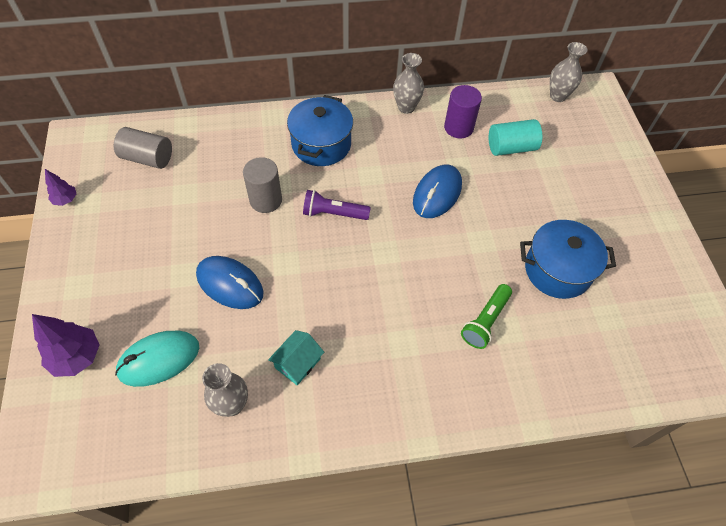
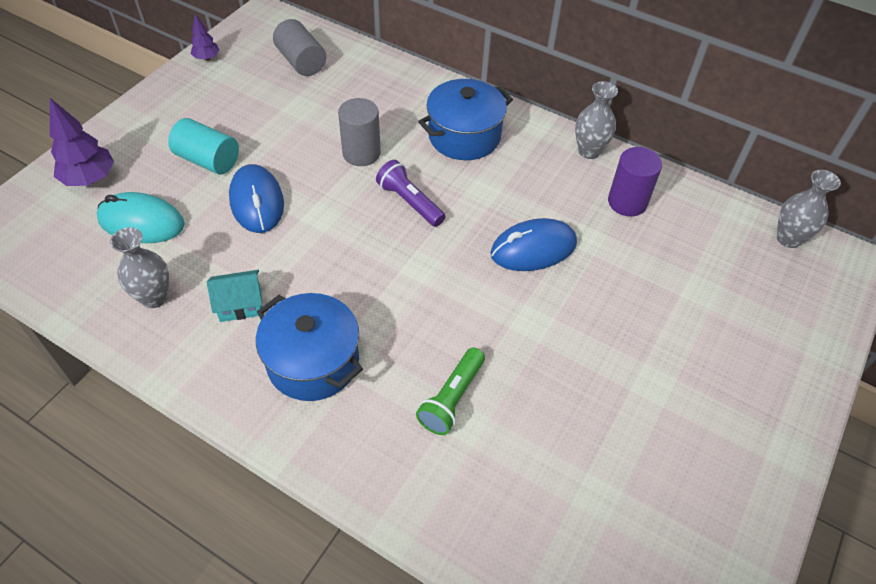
camera: 40 degrees right, 5 degrees down
(485, 321) = (452, 398): green flashlight -> green flashlight turned 45 degrees counterclockwise
(511, 148) = (668, 256): turquoise cylinder -> turquoise cylinder (208, 160)
(557, 270) = (588, 408): blue pot -> blue pot (313, 362)

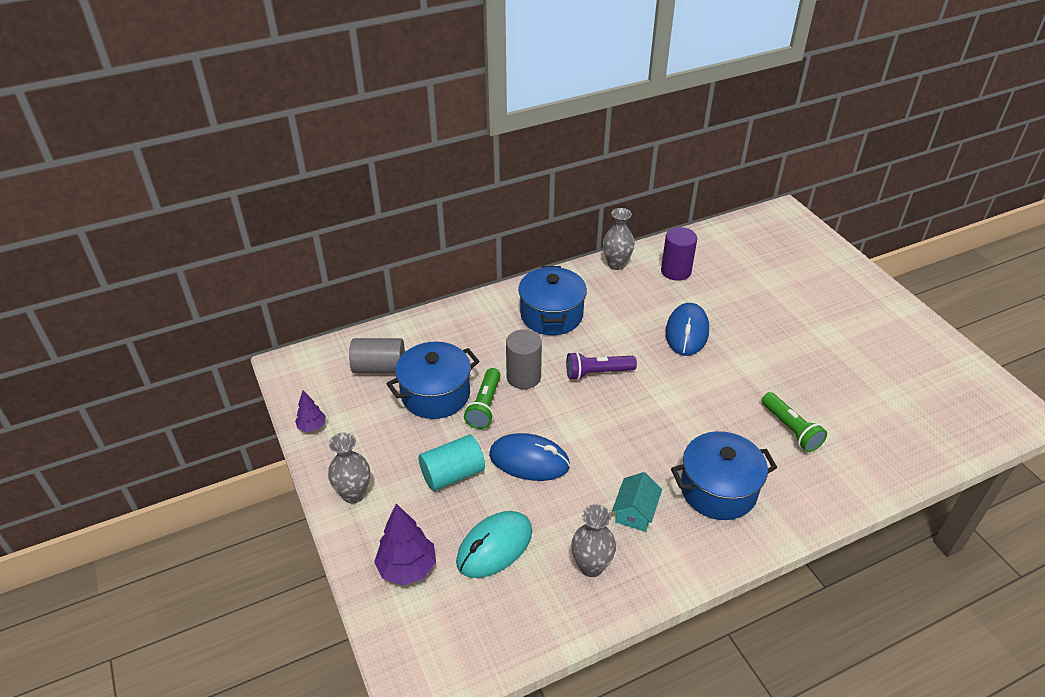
camera: 55 degrees left, 10 degrees down
(295, 108) = (435, 394): none -> blue pot
(304, 144) = (485, 406): none -> green flashlight
(788, 239) = (752, 225): grey vase -> grey vase (354, 494)

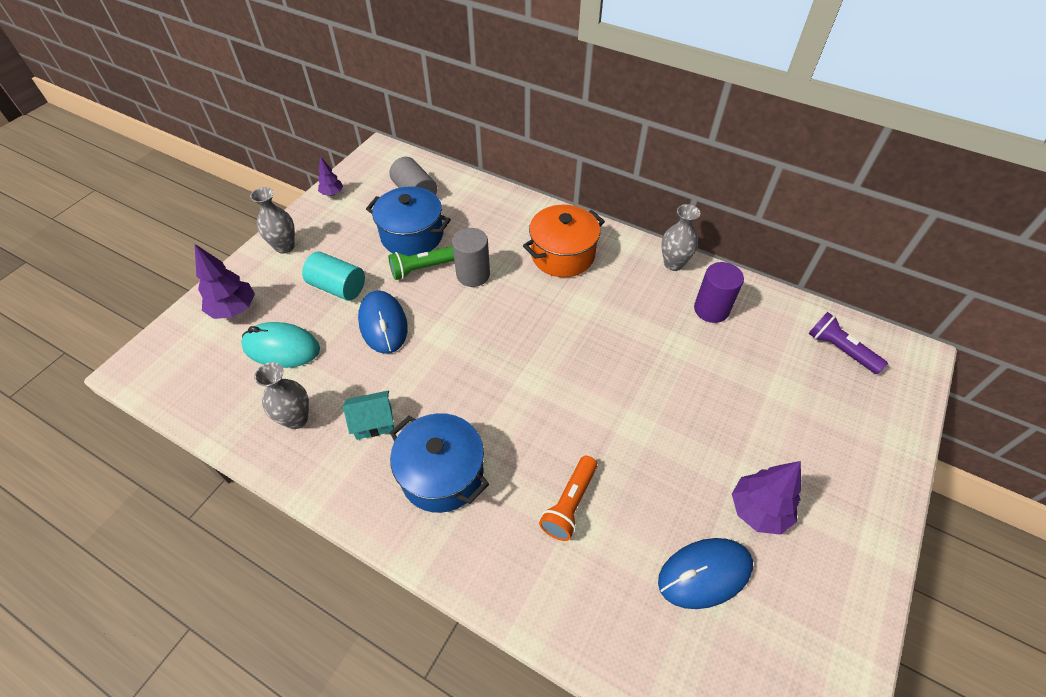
camera: 55 degrees right, 10 degrees up
(551, 315) = (562, 255): blue pot -> orange pot
(597, 373) = (519, 318): purple flashlight -> purple flashlight (840, 350)
(687, 332) = (631, 357): blue mouse -> blue mouse (704, 574)
(790, 429) = (569, 504): green flashlight -> orange flashlight
(851, 342) = (758, 510): none -> purple tree

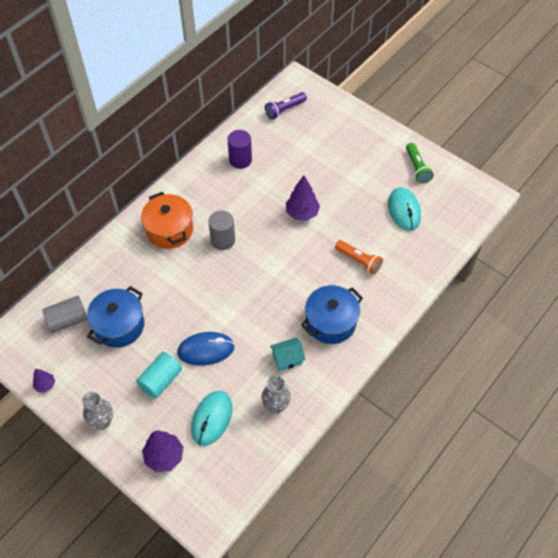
camera: 80 degrees left, 5 degrees up
(373, 422) = (287, 358): turquoise house -> turquoise house turned 75 degrees clockwise
(422, 269) = (157, 321): green flashlight -> green flashlight (417, 168)
(473, 275) = (173, 288): grey cylinder -> grey cylinder (223, 240)
(673, 264) = (196, 169): grey vase -> none
(704, 574) = (404, 210): blue mouse -> turquoise mouse
(758, 510) = (374, 178): purple tree -> purple tree (302, 213)

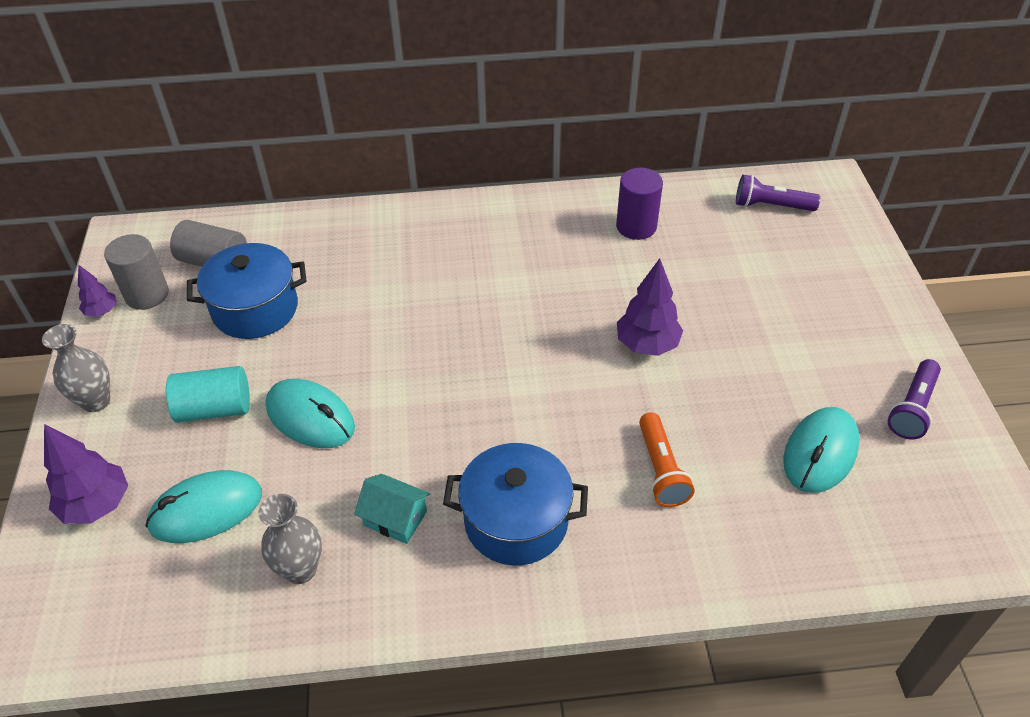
camera: 45 degrees right, 10 degrees down
(169, 230) = (447, 246): orange pot -> none
(206, 350) = (310, 417): blue mouse -> turquoise mouse
(223, 240) = (497, 303): grey cylinder -> grey cylinder (147, 294)
(417, 168) = (912, 408): green flashlight -> purple flashlight

